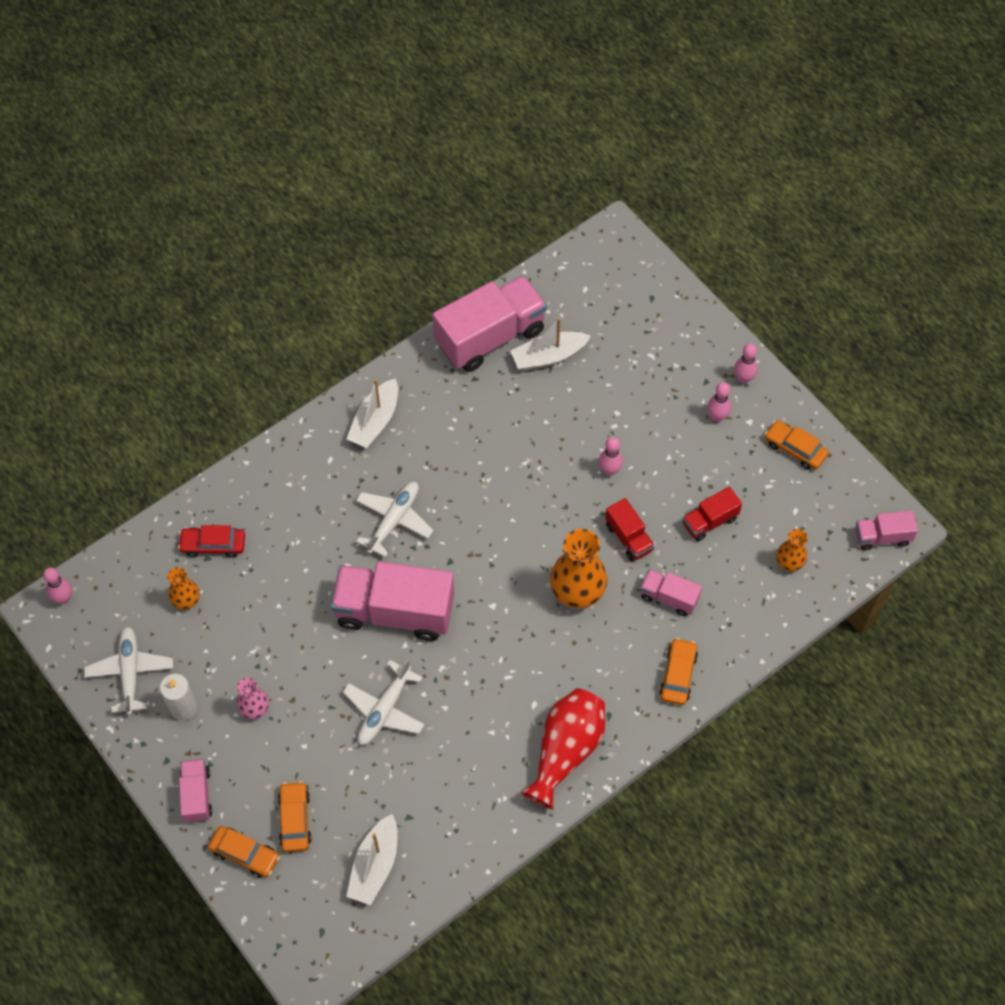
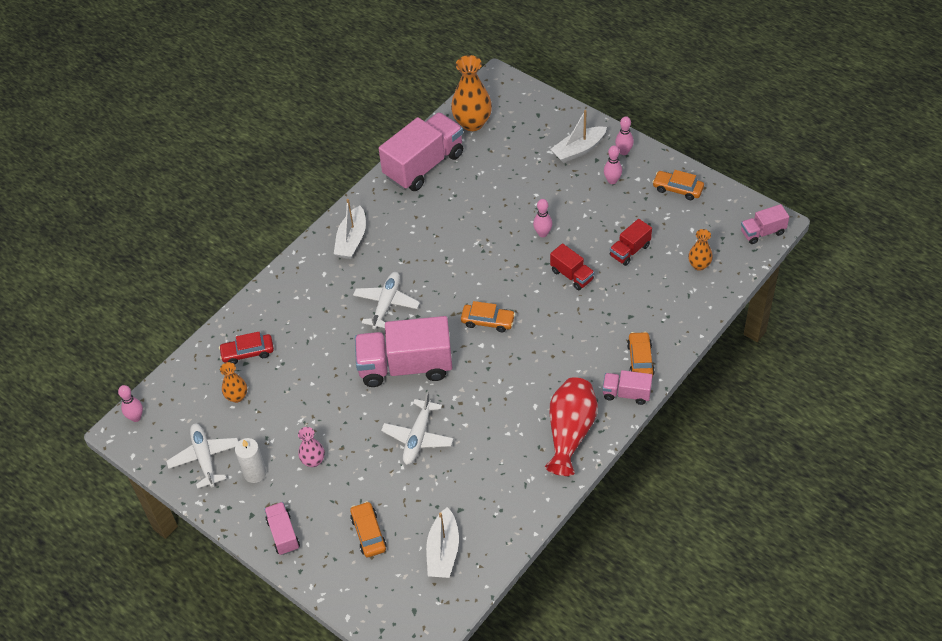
camera: 10 degrees left, 10 degrees down
(245, 854) = (335, 568): orange car -> orange car (488, 321)
(548, 356) = (472, 169): white boat -> white boat (578, 150)
(577, 592) = (544, 321): orange vase -> orange vase (472, 123)
(669, 598) = (616, 309): pink truck -> pink truck (626, 394)

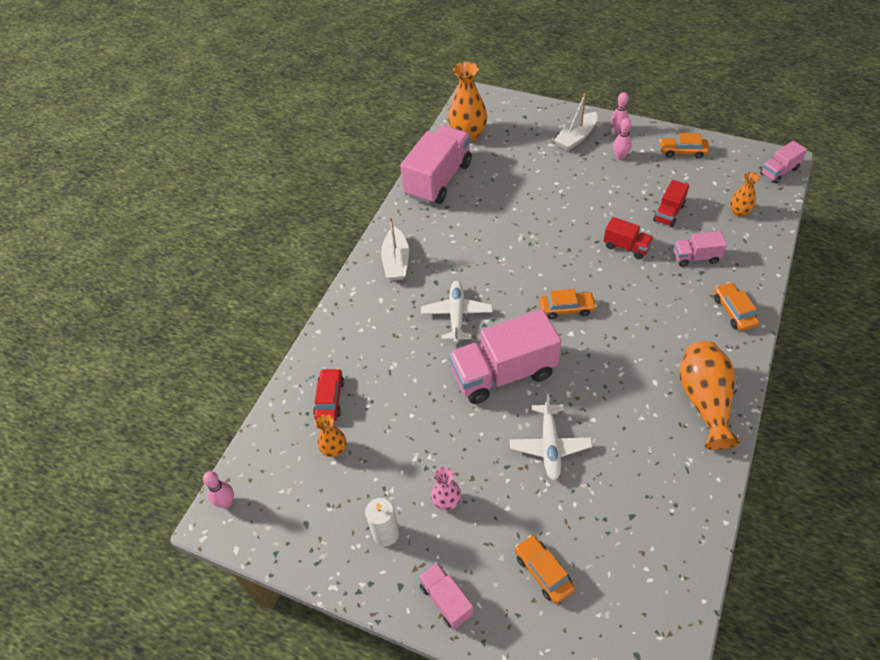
camera: 15 degrees left, 0 degrees up
(204, 458) = (321, 530): white plane -> none
(247, 352) = (329, 399): red car -> red car turned 120 degrees clockwise
(443, 551) = (636, 571): white boat -> none
(542, 233) = (579, 215): pink bowling pin -> none
(570, 433) = (704, 401): red vase -> orange vase
(626, 394) = (739, 347): pink truck -> pink truck (696, 257)

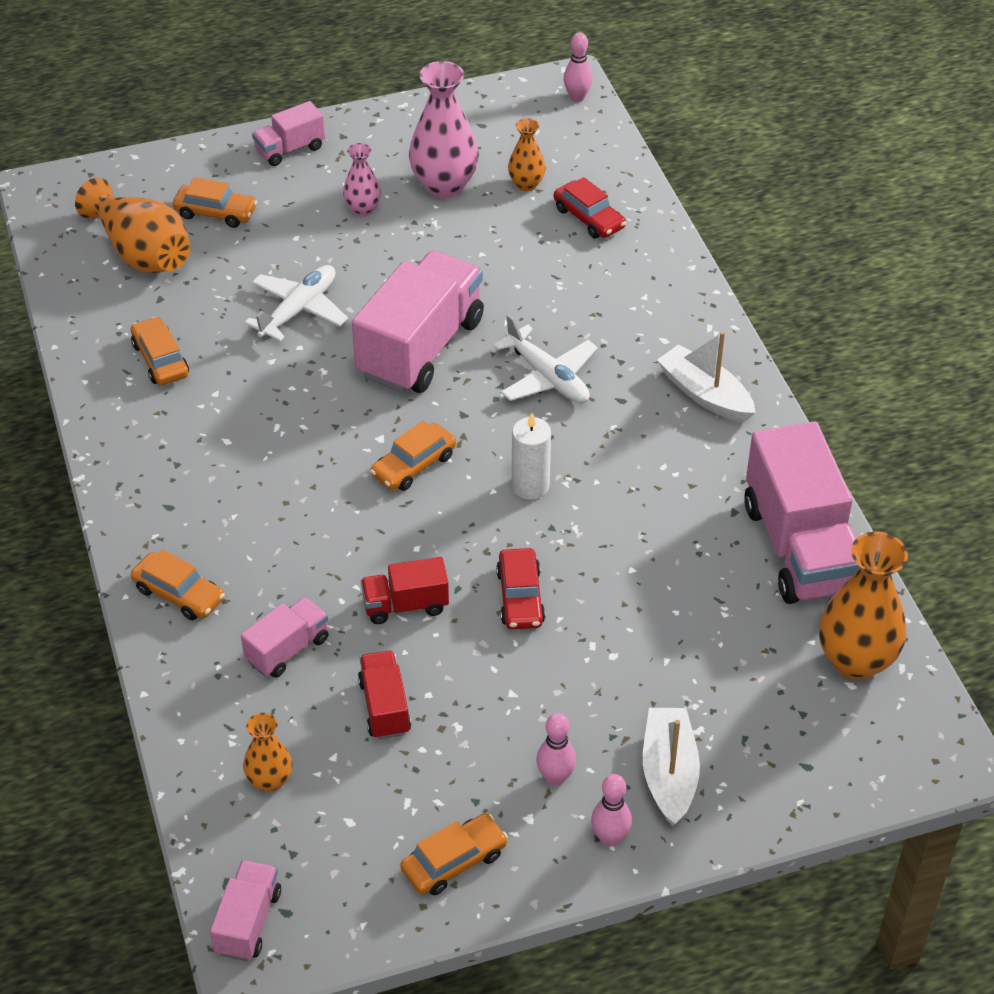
camera: 135 degrees right, 5 degrees down
(380, 485) = (444, 185): none -> pink vase
(386, 533) = (396, 158): white candle -> white candle (530, 486)
(446, 600) = (290, 149): pink truck -> pink truck turned 135 degrees clockwise
(550, 446) = (299, 309): white plane -> white plane turned 75 degrees clockwise
(572, 223) = (520, 597): none -> red car
(660, 464) = (160, 360): none -> orange car
(704, 401) = (149, 453): orange vase -> orange vase (141, 252)

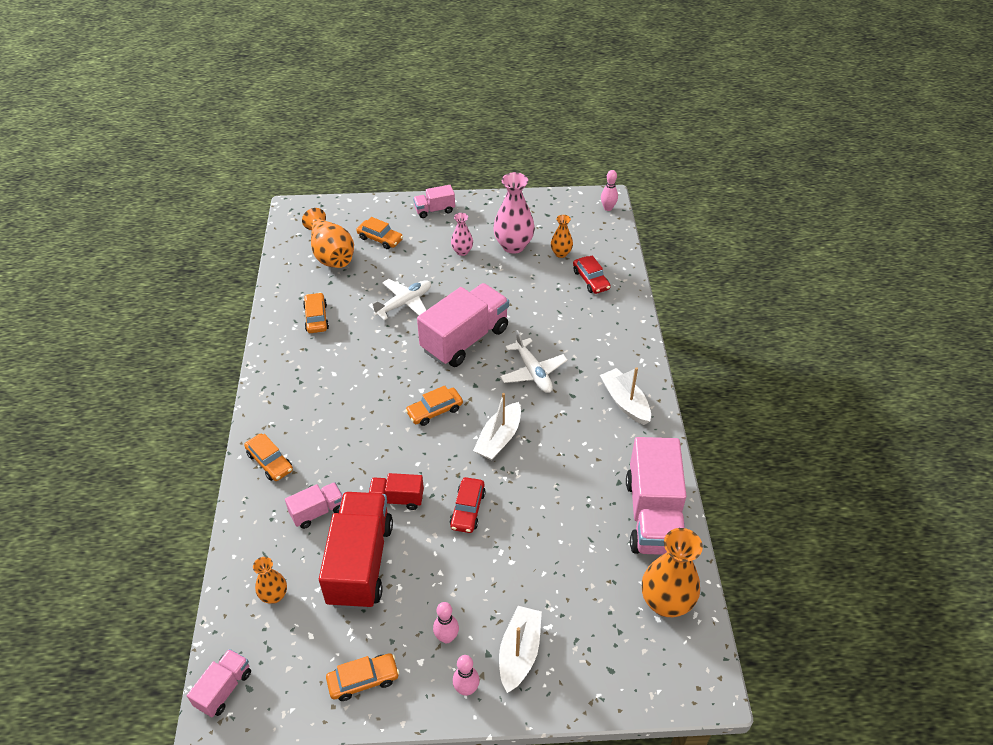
camera: 15 degrees right, 0 degrees up
(384, 707) = (360, 563): red truck -> red truck, size x2.03
(530, 486) = (499, 438): white candle -> white boat

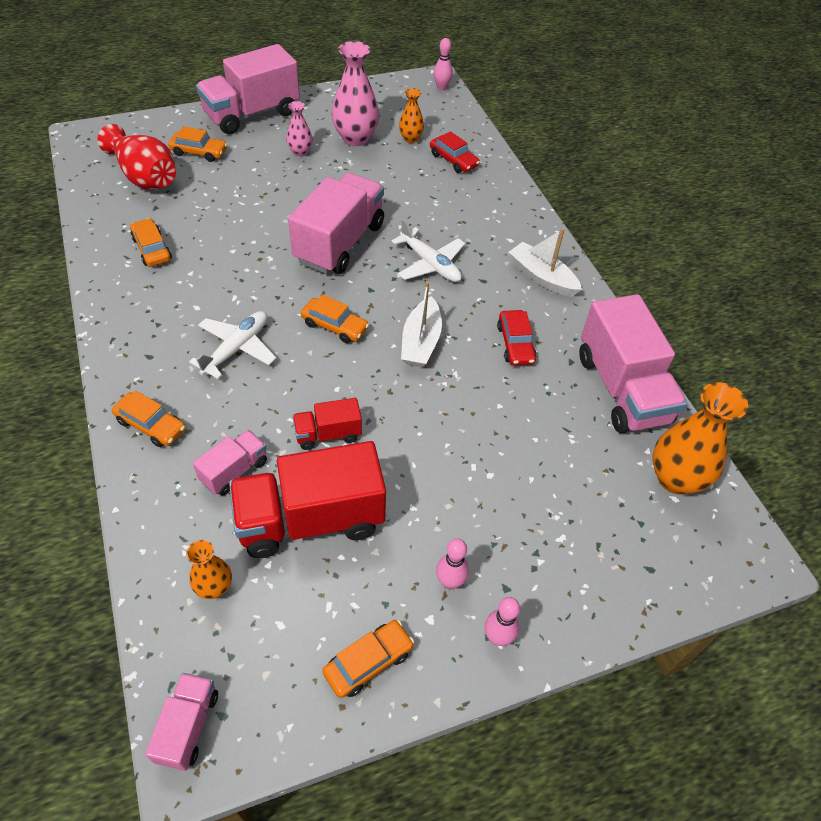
camera: 20 degrees left, 5 degrees up
(331, 254) = (145, 176): orange vase -> red vase
(360, 563) = (311, 520): red truck -> red truck turned 90 degrees counterclockwise
(404, 303) = (254, 216): white plane -> white plane (237, 348)
(434, 210) = (252, 114): pink truck -> pink truck, size x2.03
(434, 411) = (335, 326): orange car -> orange car turned 105 degrees counterclockwise
(467, 509) = (416, 427): red car -> red car (515, 344)
(519, 653) = (541, 577): white boat -> none

